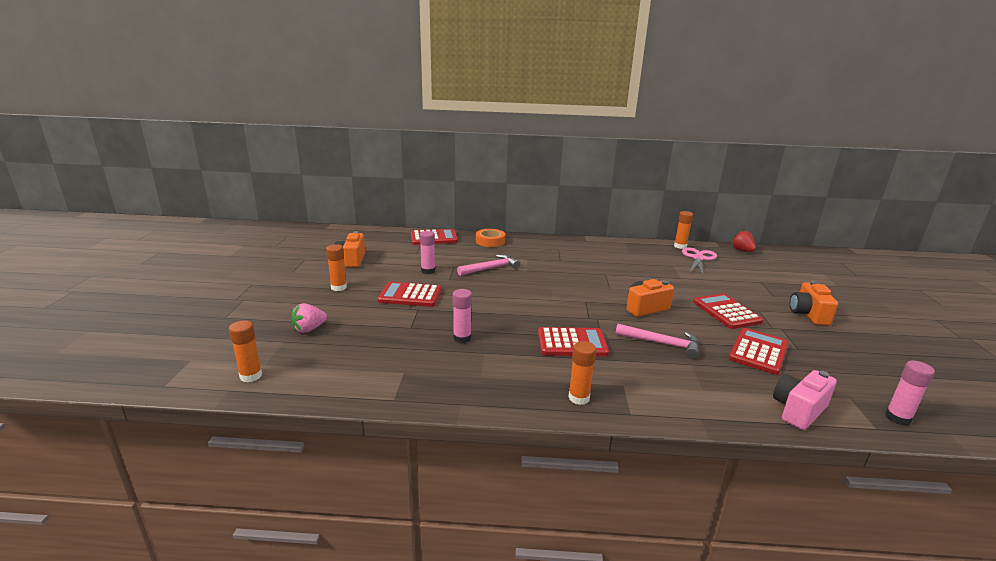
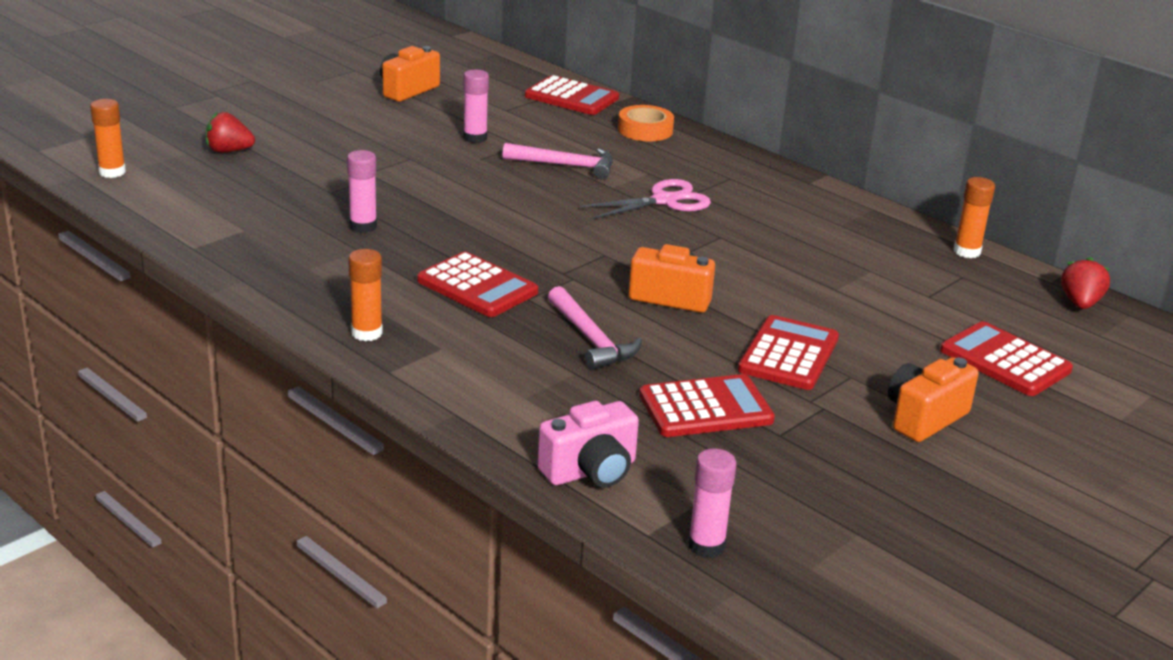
camera: 40 degrees right, 5 degrees up
(309, 329) = (229, 151): pink strawberry -> red strawberry
(339, 287) = (334, 118): orange glue stick -> none
(410, 295) = (396, 158): red calculator -> red calculator (1005, 361)
(698, 258) = (950, 279): pink scissors -> pink scissors (664, 201)
(798, 411) = (591, 471): pink camera -> pink camera turned 150 degrees clockwise

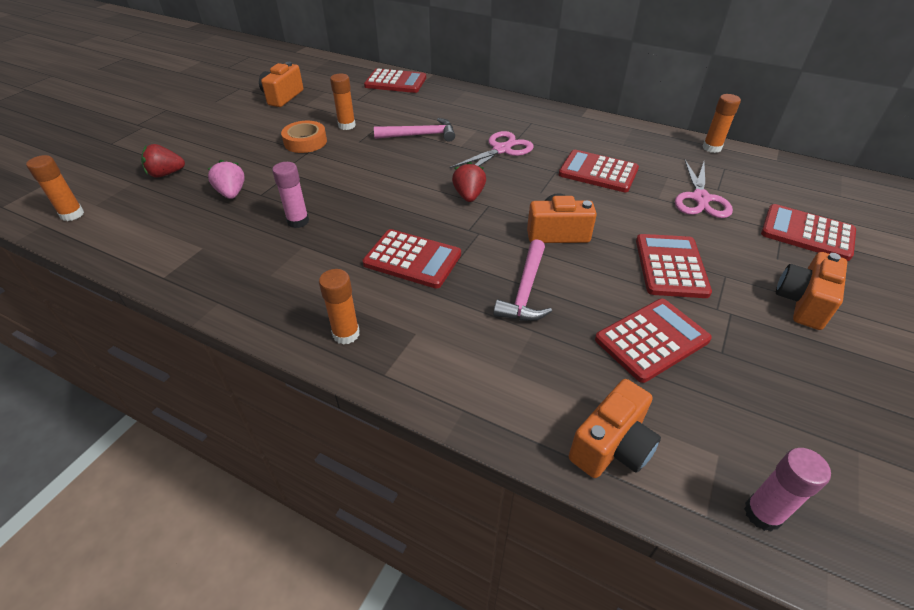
camera: 15 degrees left, 15 degrees up
(298, 184) = (232, 193): none -> pink strawberry
(475, 138) = (347, 125): pink glue stick -> orange glue stick
(591, 339) = (525, 290): pink hammer -> pink hammer turned 60 degrees clockwise
(591, 471) = (612, 446): pink camera -> orange camera
(645, 130) = (456, 97): orange tape -> orange tape (305, 142)
(777, 248) = (598, 172): none -> red calculator
(894, 300) = (700, 198): none -> pink scissors
(1080, 303) = (807, 173): red strawberry -> red strawberry (469, 196)

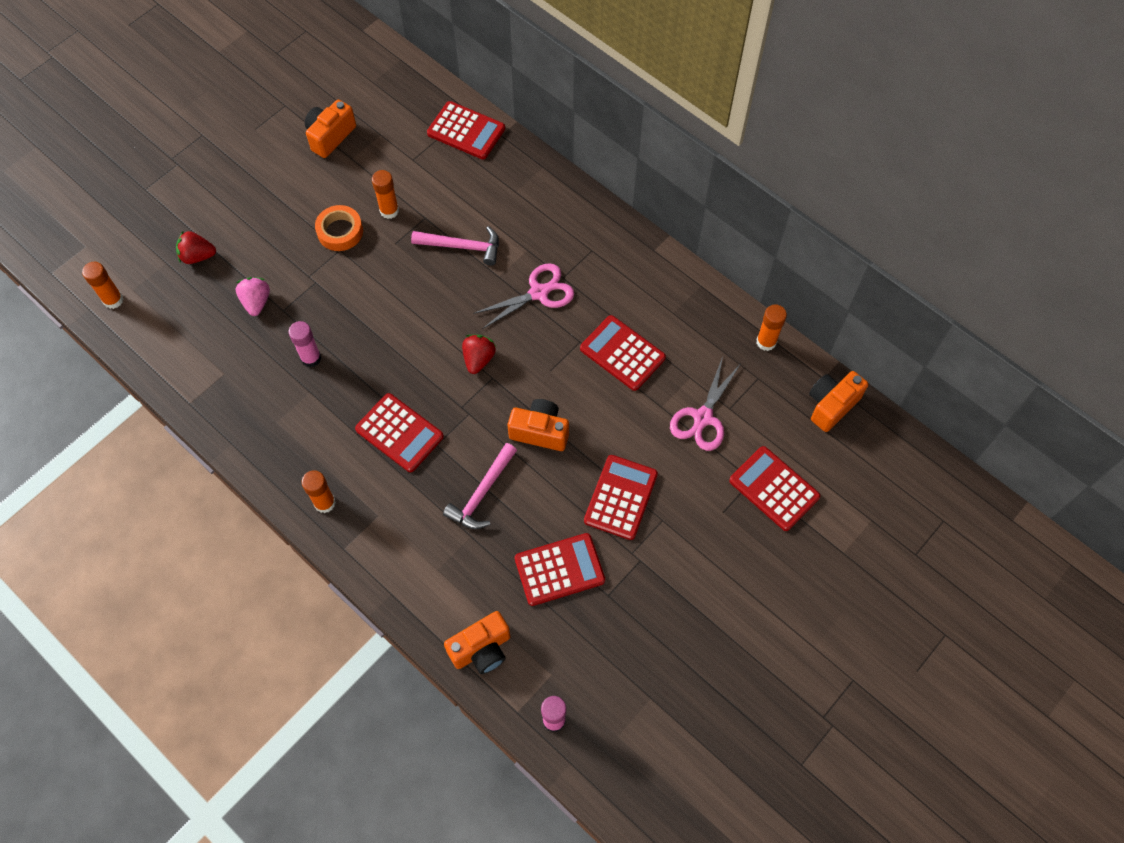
camera: 15 degrees right, 20 degrees up
(802, 303) = (708, 565): orange camera -> orange camera (831, 405)

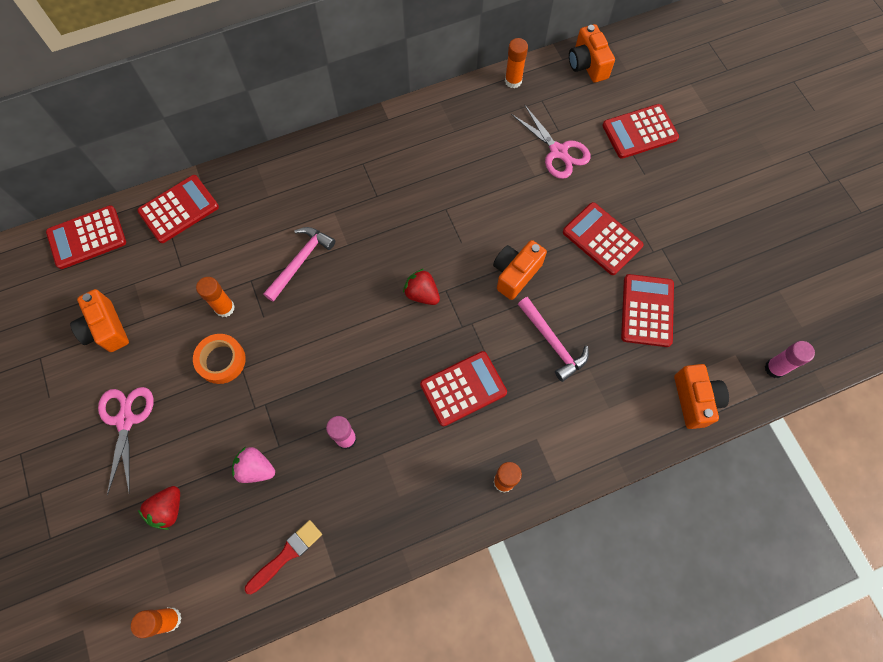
camera: 65 degrees left, 5 degrees up
(193, 358) = (286, 555): none -> red brush
(539, 293) = (382, 220): pink scissors -> pink scissors (125, 420)
(622, 353) = (473, 182): red calculator -> red calculator (87, 237)

